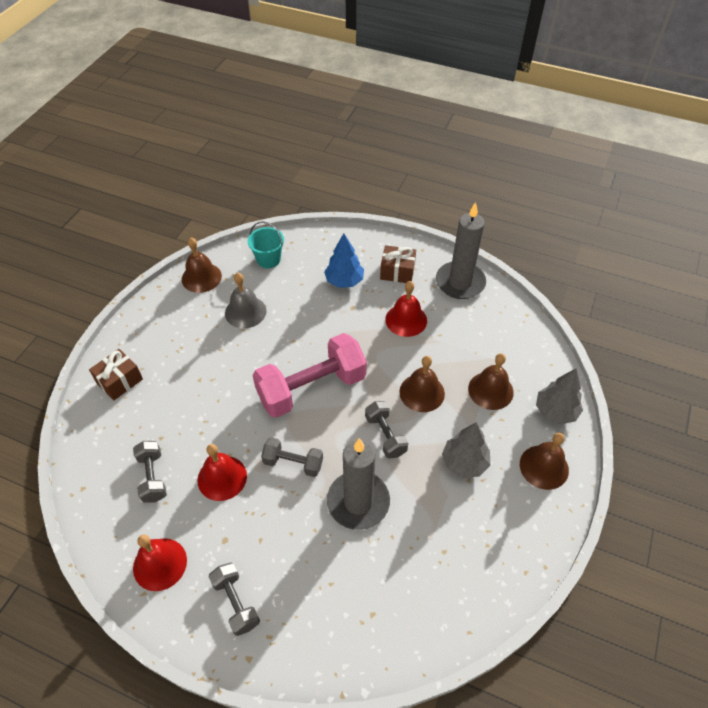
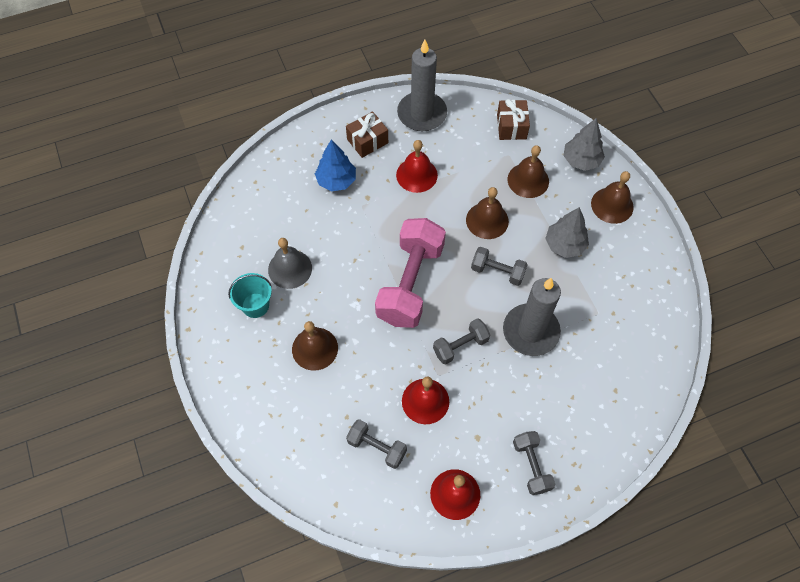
camera: 45 degrees left, 10 degrees up
(119, 381) = (259, 407): brown gift -> brown gift (511, 127)
(201, 277) = (217, 271): brown bell -> brown bell (315, 348)
(236, 602) = (531, 466): grey dumbbell -> grey dumbbell turned 60 degrees clockwise
(268, 259) = (254, 211): turquoise bucket -> turquoise bucket (255, 305)

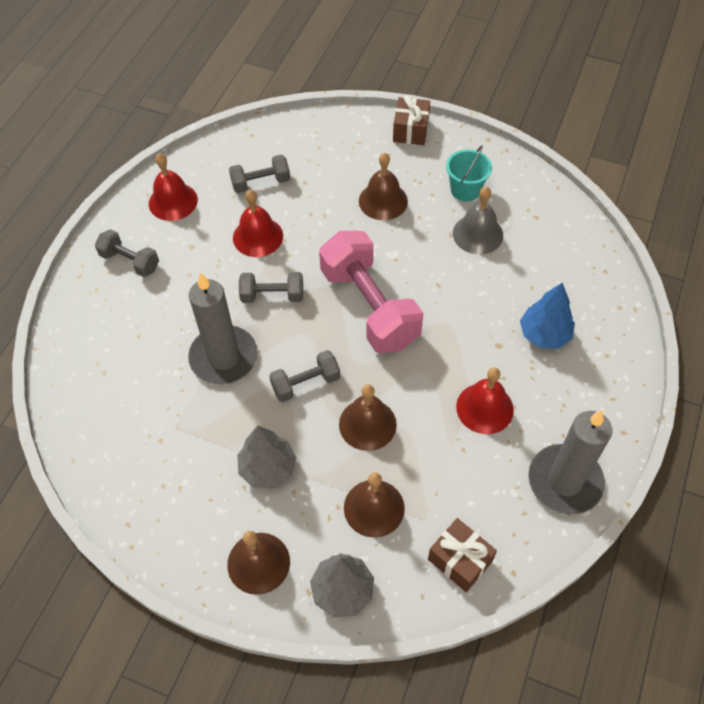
camera: 135 degrees right, 5 degrees down
(367, 141) = (572, 398): brown gift -> brown gift (410, 130)
(460, 346) = (272, 296): grey dumbbell -> grey dumbbell turned 75 degrees clockwise

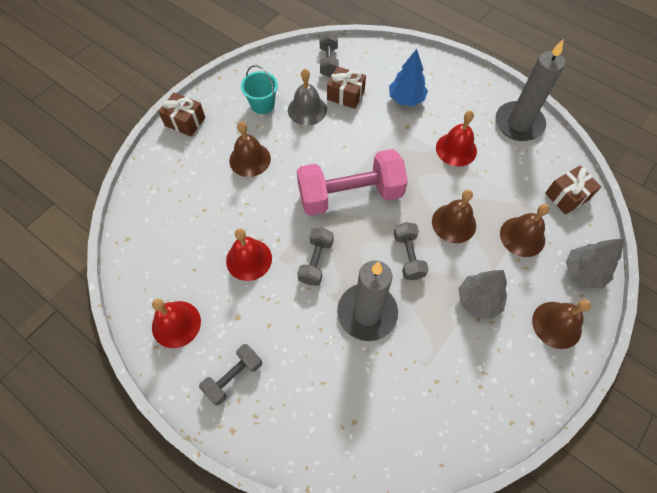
camera: 75 degrees left, 5 degrees up
(261, 183) = (189, 244): grey dumbbell -> grey dumbbell (329, 62)
(519, 267) = (345, 95): none -> brown gift

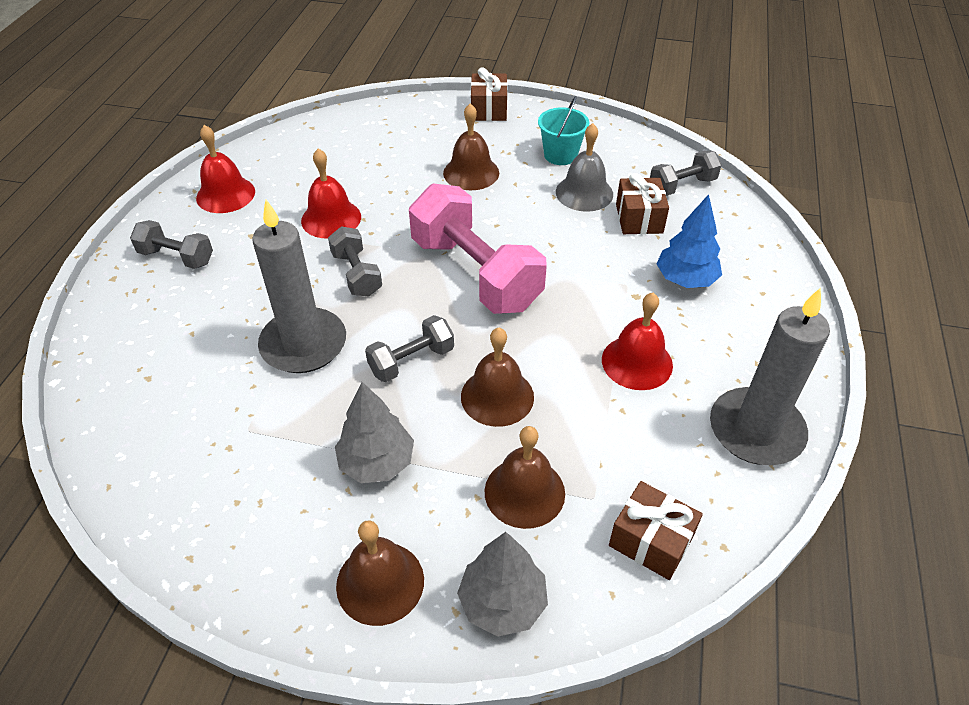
camera: 65 degrees right, 15 degrees down
(316, 261) = (356, 274): grey dumbbell -> grey dumbbell turned 75 degrees clockwise

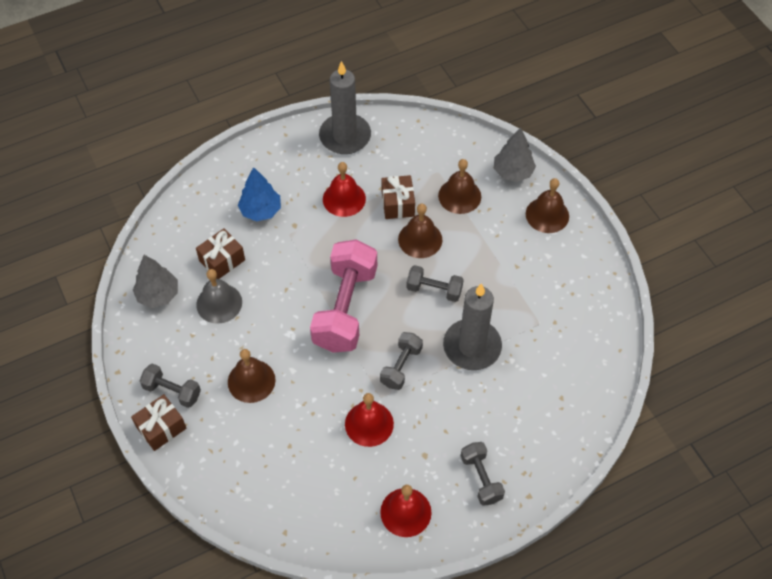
camera: 130 degrees left, 10 degrees up
(377, 462) = (501, 258): grey tree -> grey tree (158, 295)
(560, 155) = (186, 342): turquoise bucket -> none
(651, 541) = (439, 143): brown gift -> brown gift (398, 204)
(682, 186) = (167, 257): grey dumbbell -> grey dumbbell (172, 391)

